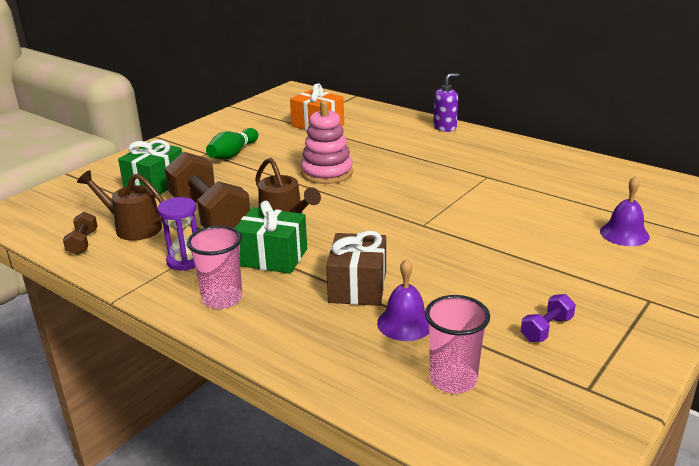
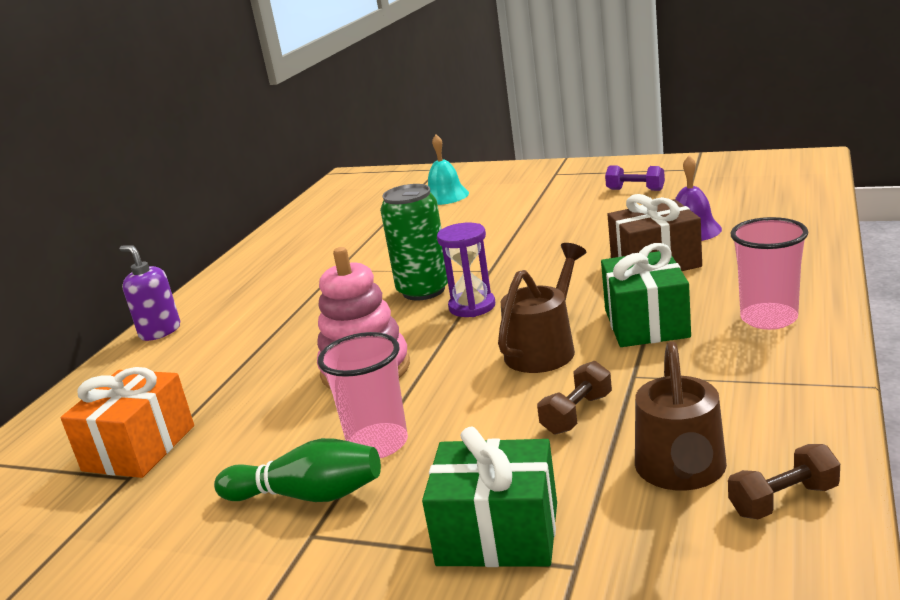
camera: 105 degrees left, 5 degrees down
(185, 261) = (721, 377): purple hourglass -> purple hourglass (472, 306)
(209, 215) = (577, 414): brown dumbbell -> brown dumbbell, size x0.43
(414, 199) = (423, 290): none -> green can
(453, 379) = (744, 199): pink cup -> pink cup (378, 444)
(624, 234) = (445, 196): purple bell -> turquoise bell

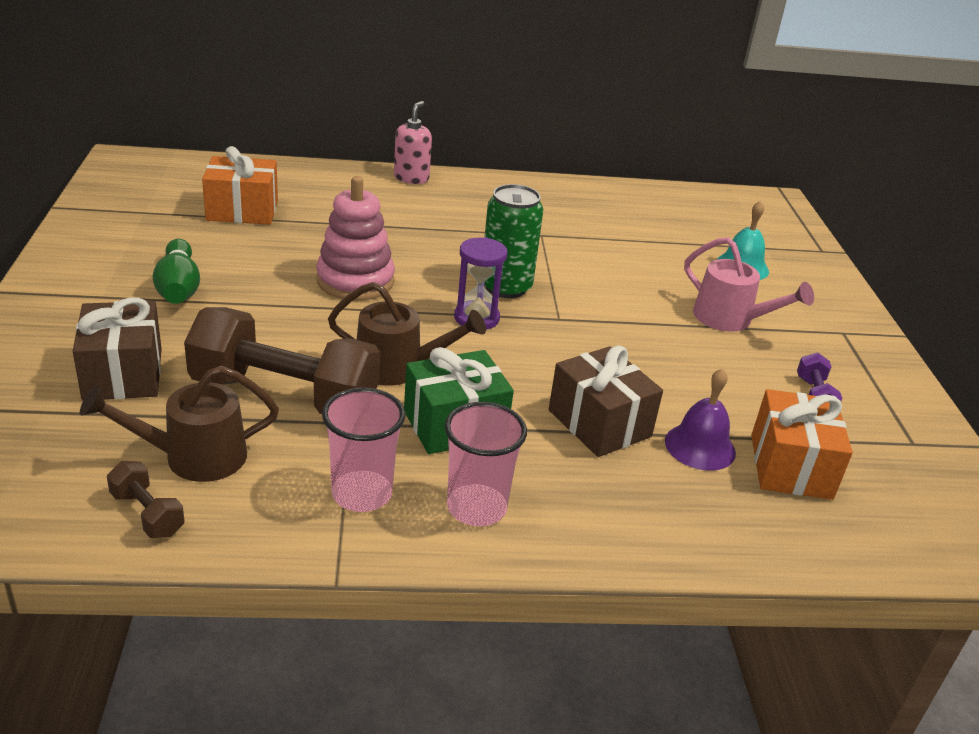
camera: 60 degrees right, 10 degrees up
(160, 331) = (411, 178): purple soap dispenser -> pink soap dispenser
(378, 444) = (243, 305): pink cup -> pink cup (361, 494)
(498, 534) = (123, 374): green gift -> brown gift
(522, 206) = (730, 319): none -> pink watering can
(577, 414) = (284, 395): brown dumbbell -> brown dumbbell, size x2.32
(719, 204) = (791, 466): none -> orange gift

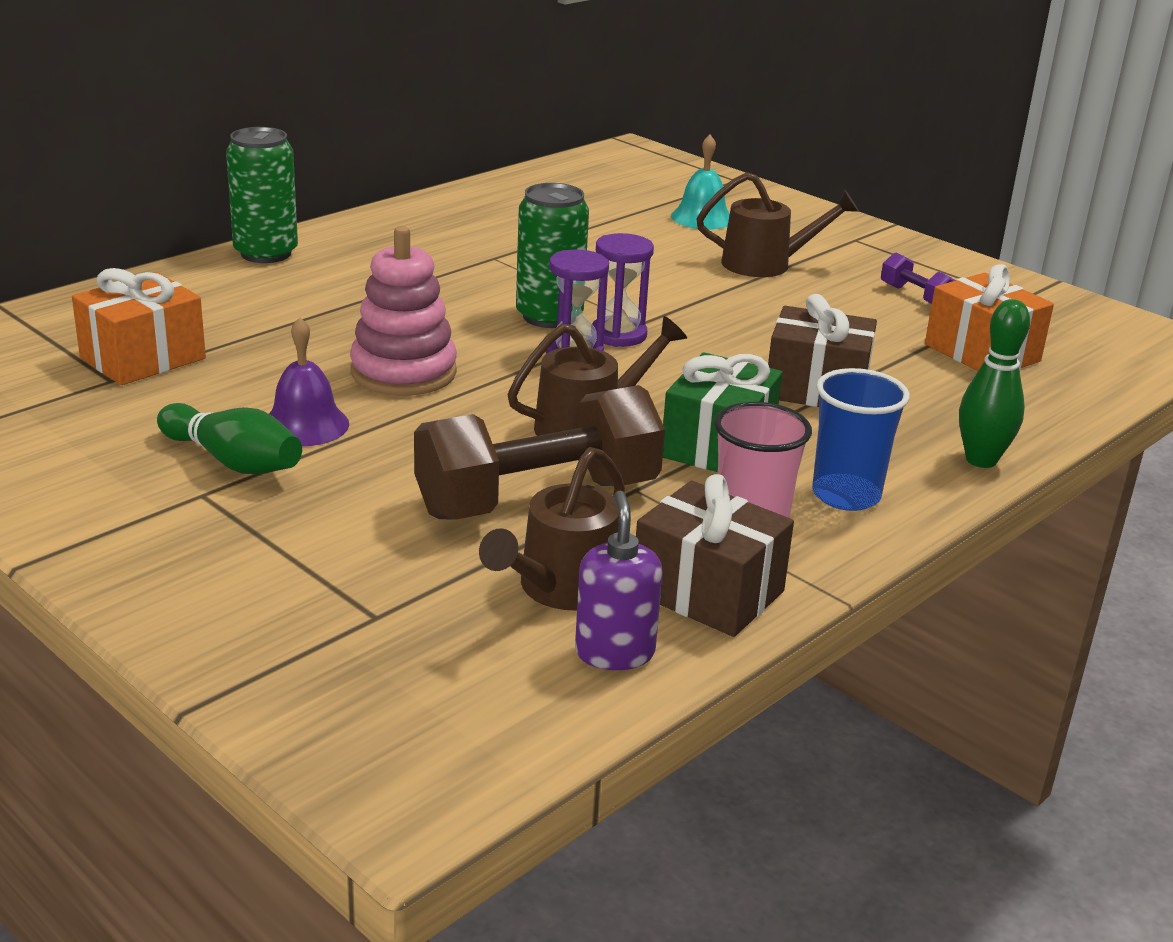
camera: 40 degrees left, 5 degrees down
(123, 374) = (346, 563): brown gift -> brown gift (708, 592)
(147, 514) = (614, 652): brown dumbbell -> purple soap dispenser
(411, 178) = (266, 253): pink soap dispenser -> green can
(476, 508) = (846, 495): pink cup -> blue cup
(528, 319) = (618, 335): none -> purple hourglass
(629, 544) = (981, 460): none -> green bowling pin
(700, 446) = (907, 369): purple bell -> purple bell (305, 425)
(730, 319) = (766, 264): pink watering can -> brown watering can

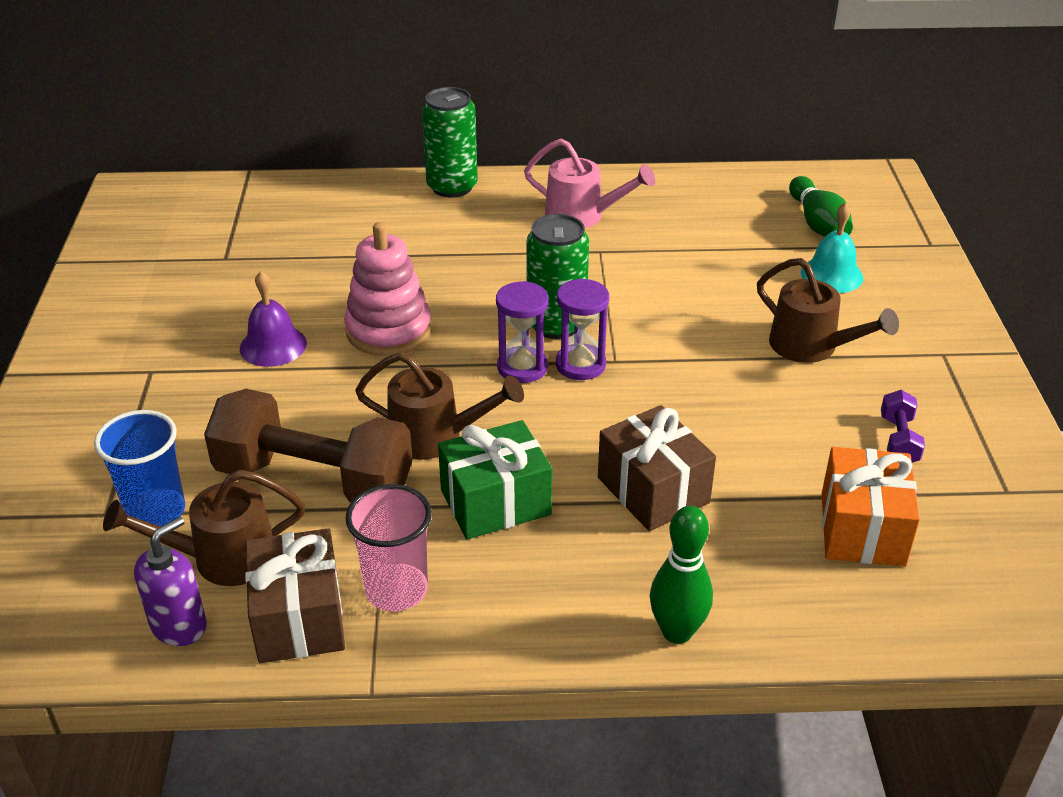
camera: 45 degrees right, 10 degrees up
(143, 358) = (262, 248): orange gift -> none
(233, 461) = (198, 354): green bowling pin -> green bowling pin (818, 223)
(434, 238) = (583, 216): none -> pink watering can
(846, 495) = (516, 599): blue cup -> blue cup (156, 511)

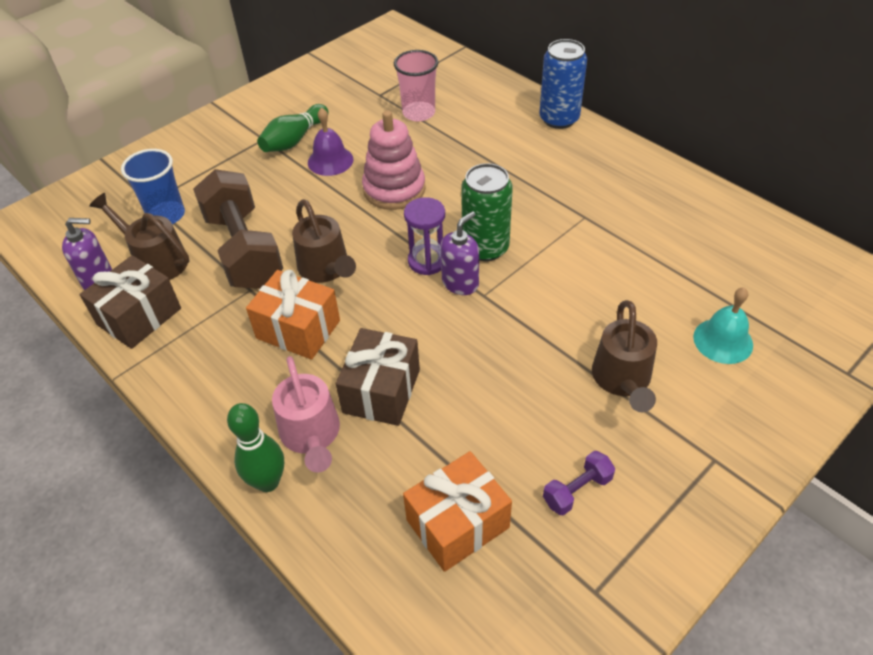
camera: 50 degrees right, 10 degrees up
(396, 590) = (191, 338): pink cup -> pink cup (418, 113)
(452, 187) = (559, 119): green can -> blue can
(495, 502) = (298, 329): green gift -> orange gift
(580, 365) = (460, 283): purple hourglass -> purple soap dispenser
(583, 216) = (610, 186): pink watering can -> pink watering can (311, 435)
(818, 223) = (775, 296): green bowling pin -> green bowling pin (294, 140)

